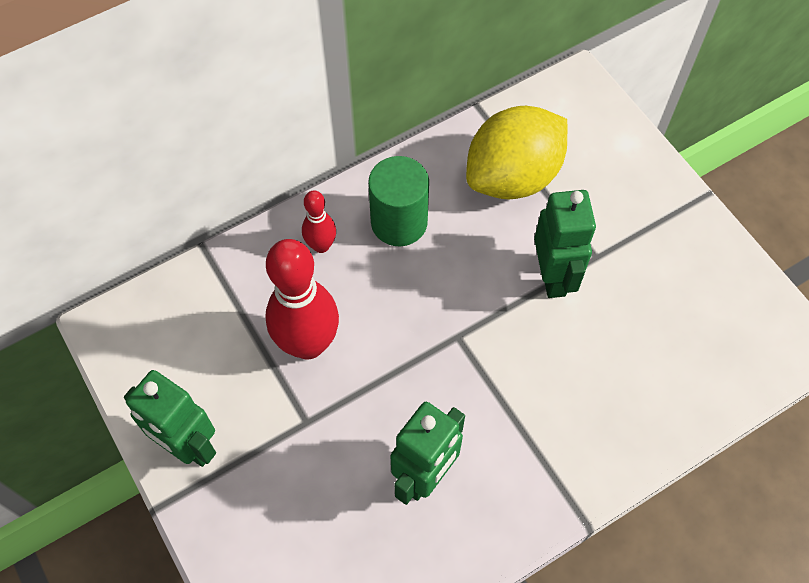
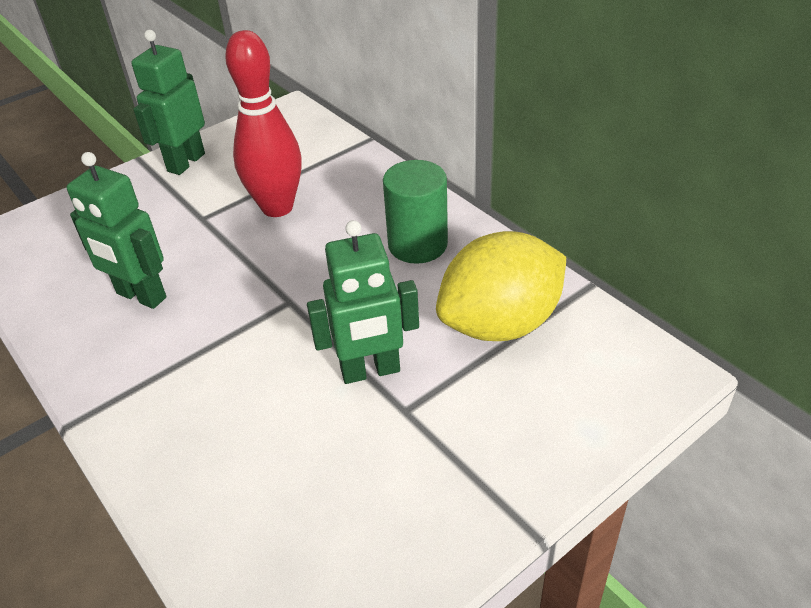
camera: 85 degrees right, 20 degrees down
(321, 245) = (381, 200): red bowling pin -> none
(513, 176) = (500, 324): yellow lemon -> yellow lemon turned 75 degrees counterclockwise

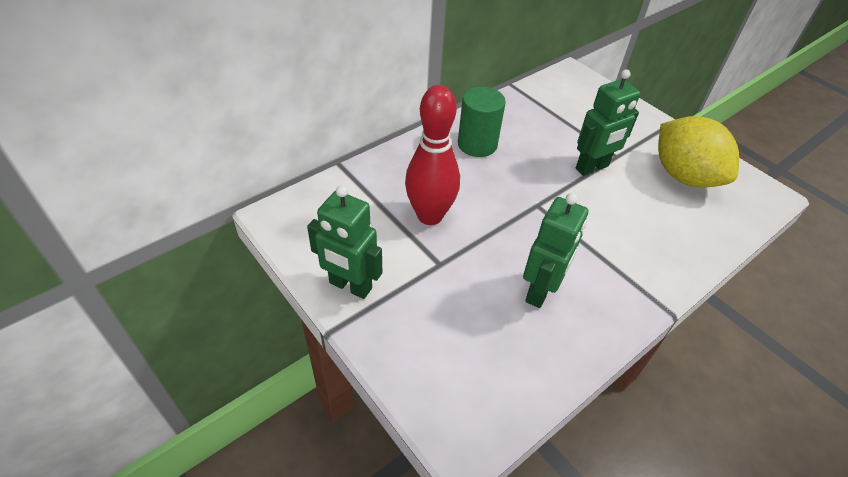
camera: 95 degrees left, 5 degrees up
(370, 371) = (592, 167): green robot -> green robot turned 75 degrees clockwise
(500, 324) = (546, 117): yellow lemon -> yellow lemon (684, 176)

